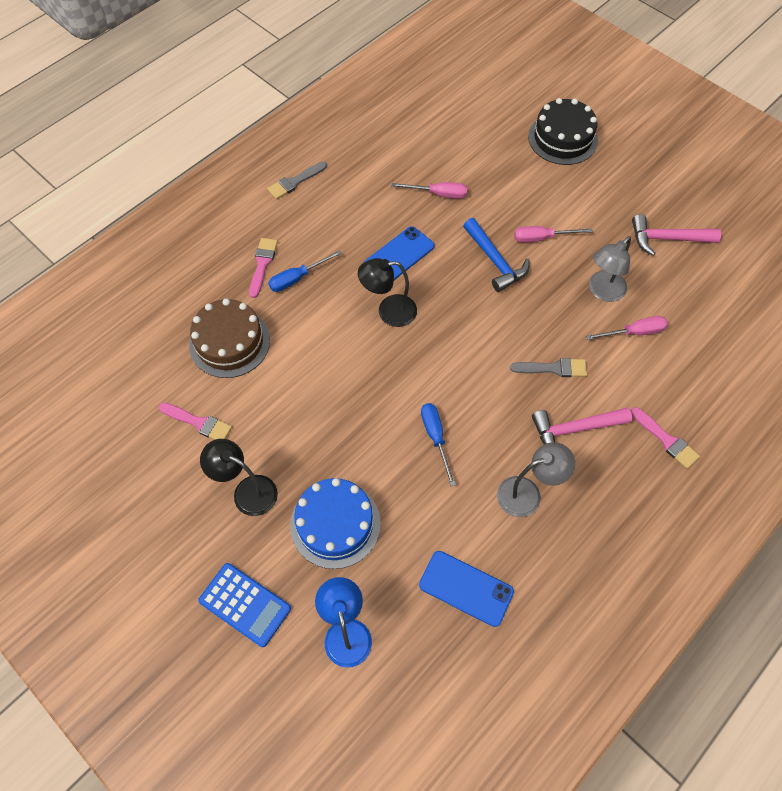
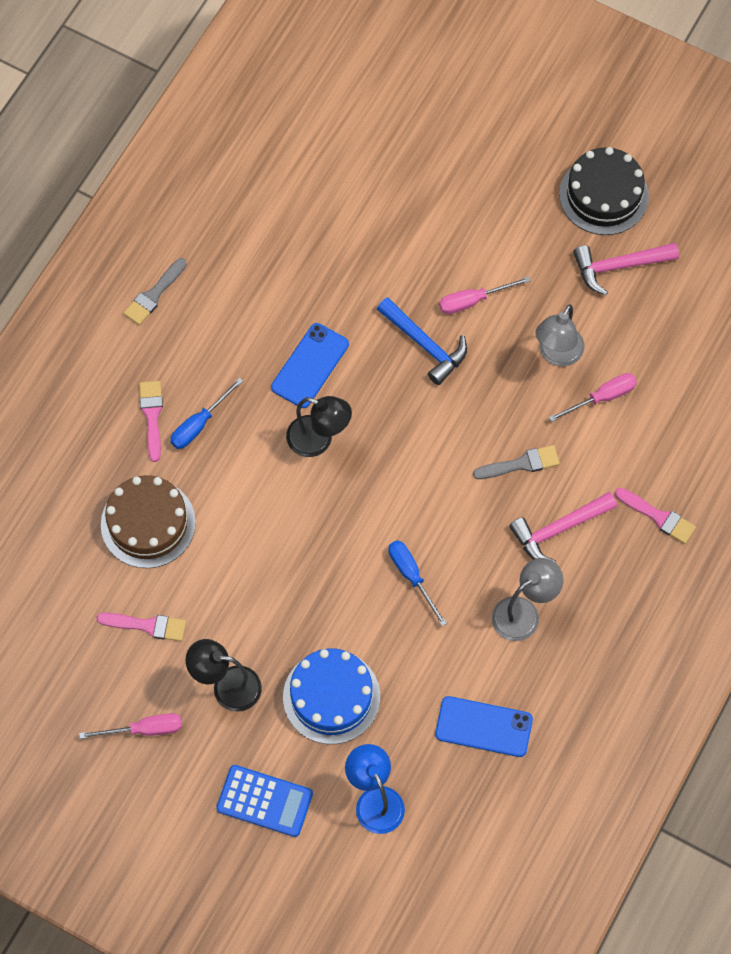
camera: 15 degrees left, 5 degrees up
(388, 311) = (318, 440): black lamp -> black lamp turned 135 degrees counterclockwise
(438, 194) = (335, 270): pink screwdriver -> pink screwdriver (144, 729)
(562, 138) = (468, 153): black cake -> black cake (603, 195)

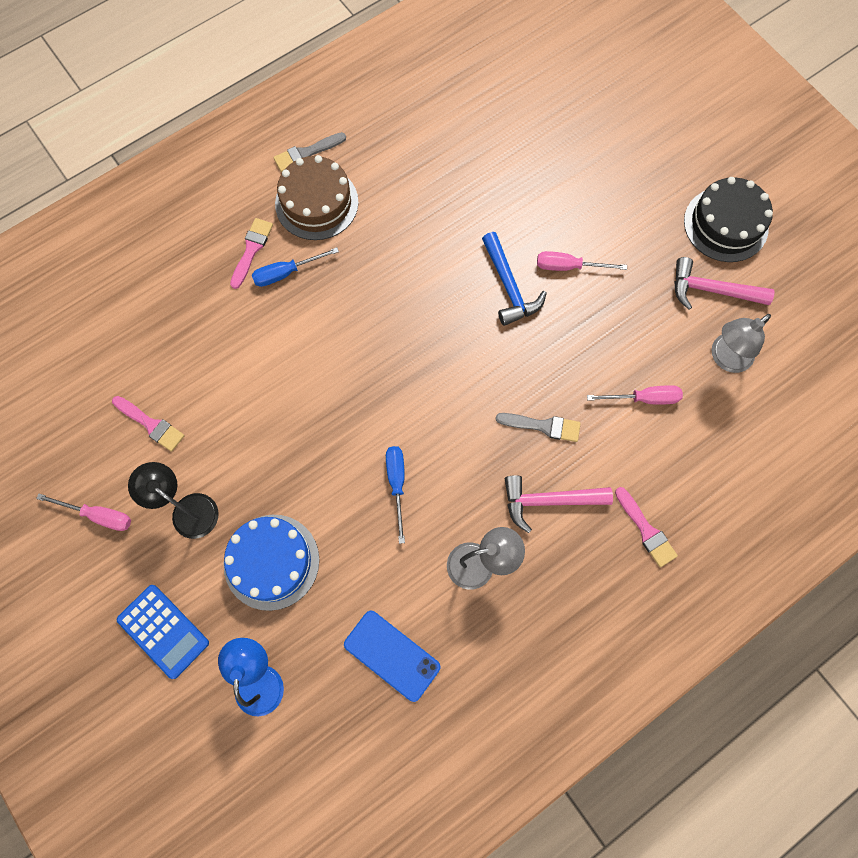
camera: 25 degrees right, 5 degrees up
(148, 523) = (199, 337): brown cake -> brown cake (316, 203)
(310, 366) = (402, 263): blue phone -> none
(318, 440) = (378, 329): black lamp -> none
(557, 355) = (621, 343): grey lamp -> grey lamp (725, 358)

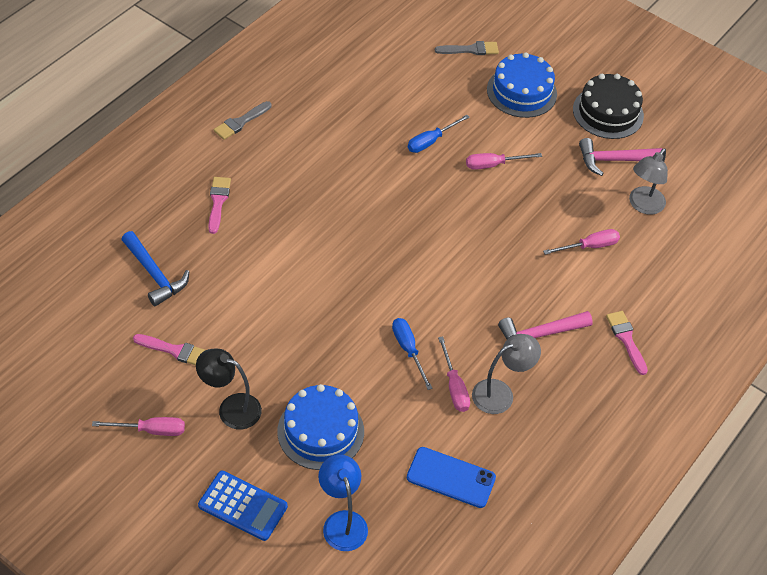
camera: 20 degrees left, 20 degrees down
(286, 273) = (255, 213): blue screwdriver -> blue screwdriver (431, 141)
(316, 203) = (263, 157): brown cake -> none
(432, 542) = (454, 386): none -> pink screwdriver
(509, 286) = (449, 188): blue hammer -> blue hammer (154, 274)
(543, 426) = (515, 282): grey brush -> grey brush (470, 50)
(633, 176) = (521, 92): none -> blue cake
(646, 530) = (626, 339): pink brush -> pink brush turned 150 degrees counterclockwise

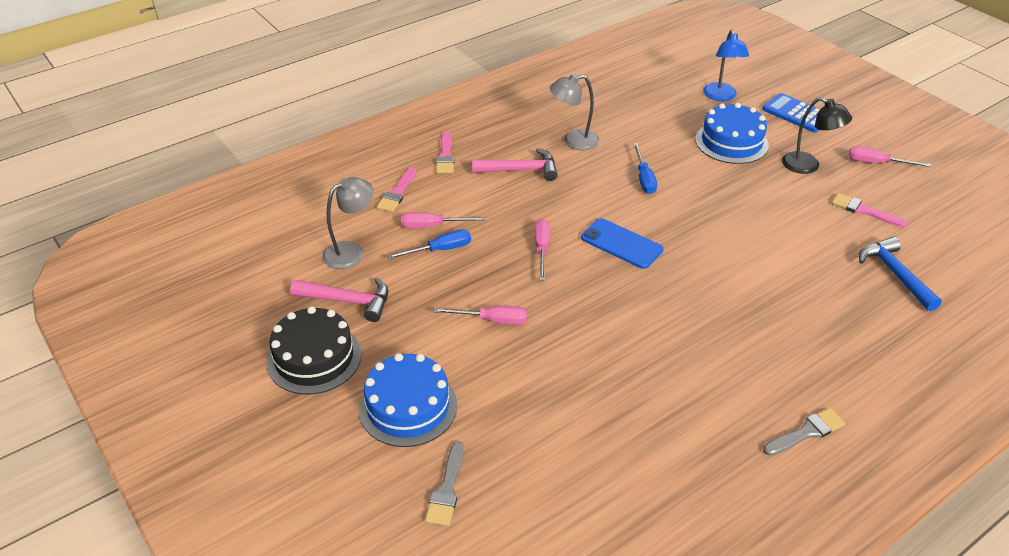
camera: 160 degrees left, 10 degrees down
(218, 202) = (831, 335): pink brush -> pink brush (397, 193)
(431, 141) = (556, 361): blue screwdriver -> blue screwdriver (440, 250)
(451, 477) = (632, 105): blue phone -> blue phone (621, 244)
(454, 386) = (611, 150): pink screwdriver -> pink screwdriver (542, 249)
(470, 50) = (447, 489): grey brush -> grey brush turned 90 degrees counterclockwise

